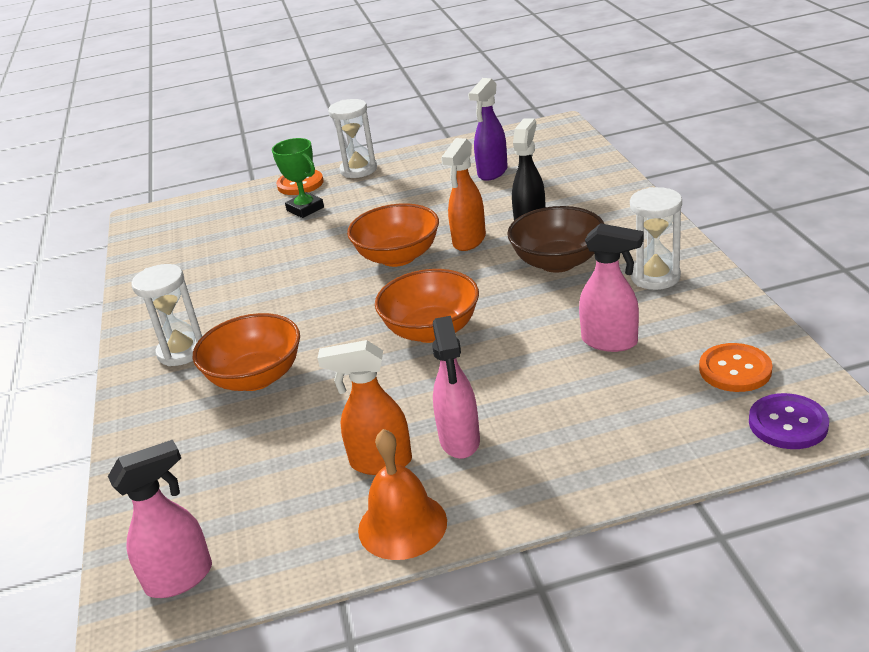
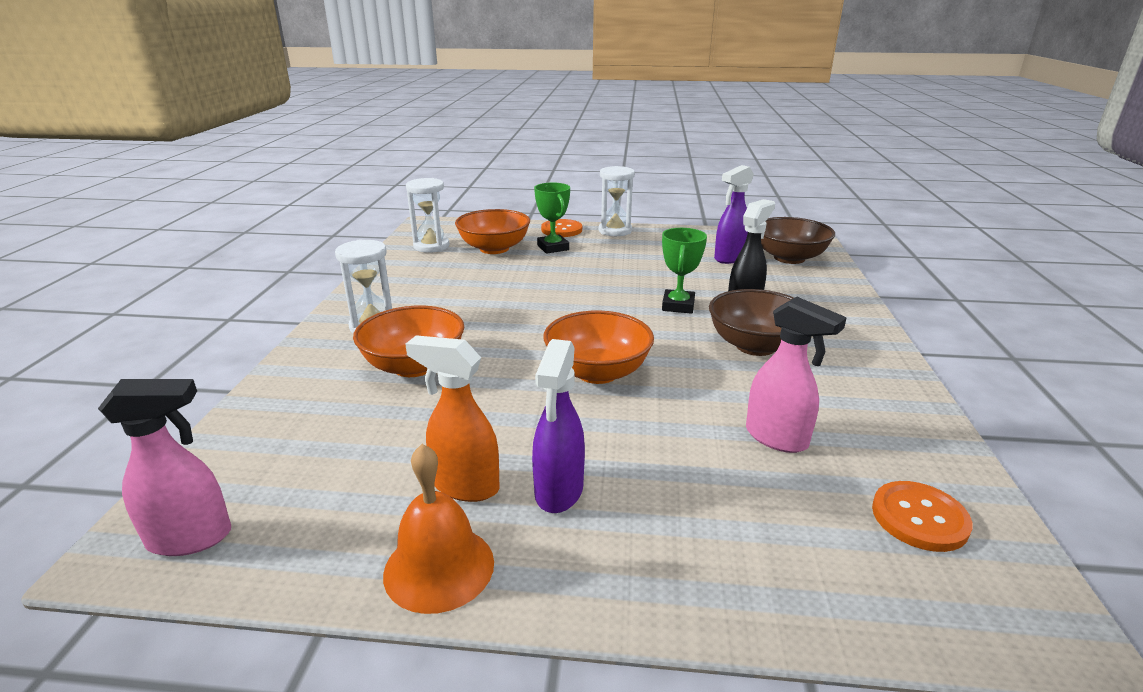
camera: 15 degrees right, 5 degrees down
(398, 257) = (606, 302): orange bowl -> orange bowl (494, 248)
(460, 441) = (558, 492): pink spray bottle -> purple spray bottle
(469, 241) = (678, 306): orange spray bottle -> green trophy
(549, 156) = (789, 258): none -> brown bowl
(655, 277) = (855, 387): white hourglass -> white hourglass (431, 246)
(788, 423) = (975, 615): purple button -> none

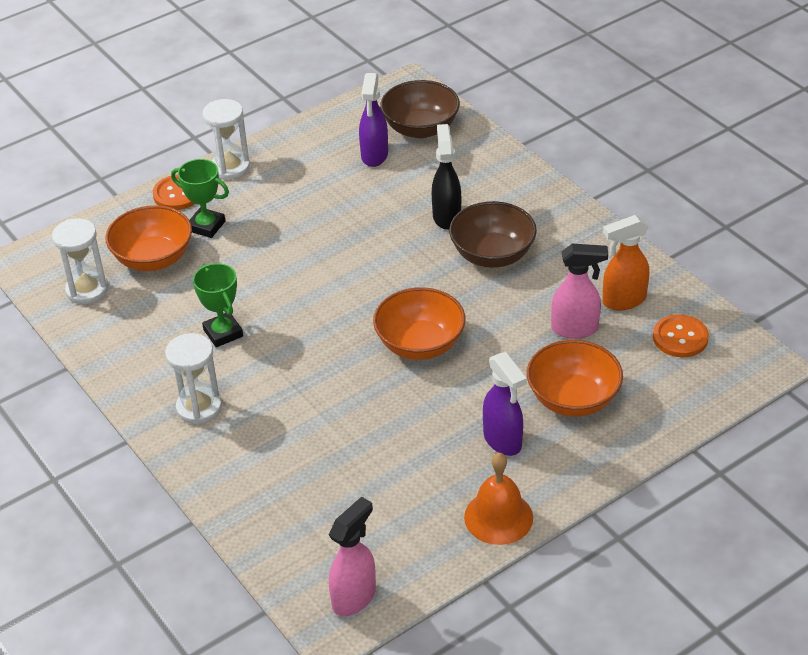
camera: 40 degrees left, 15 degrees up
(414, 366) = (291, 419): orange bowl -> orange bowl (573, 399)
(464, 486) = (450, 472): orange spray bottle -> orange spray bottle (623, 301)
(678, 306) = (398, 243): green trophy -> green trophy (223, 333)

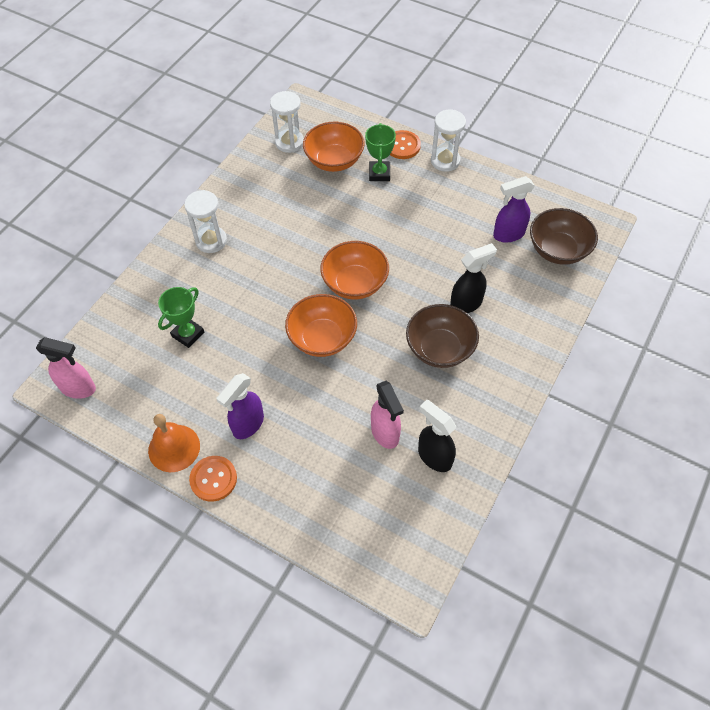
camera: 65 degrees right, 15 degrees up
(223, 333) = (282, 225): green trophy -> green trophy (188, 334)
(573, 399) = (308, 457): orange bowl -> orange bowl (355, 283)
(623, 301) = (434, 457): orange spray bottle -> black spray bottle
(680, 337) = (411, 513): orange button -> orange button (213, 479)

